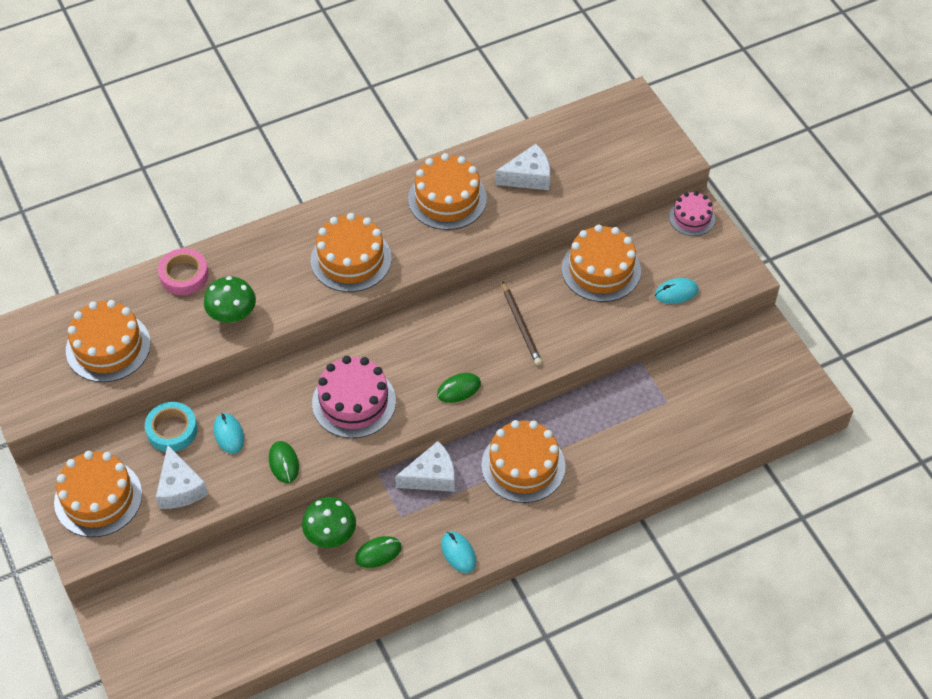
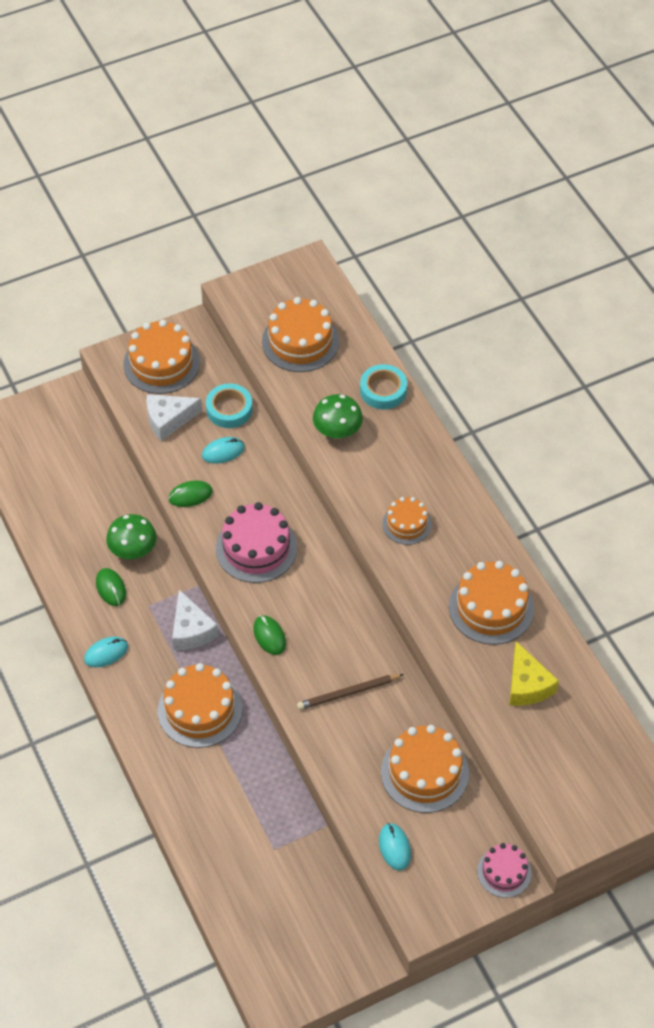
camera: 90 degrees right, 0 degrees up
(184, 275) = (383, 390): pink tape -> turquoise tape
(351, 259) = (406, 524): orange cake -> orange cake, size x0.60
(528, 177) = (527, 685): white cheese -> yellow cheese

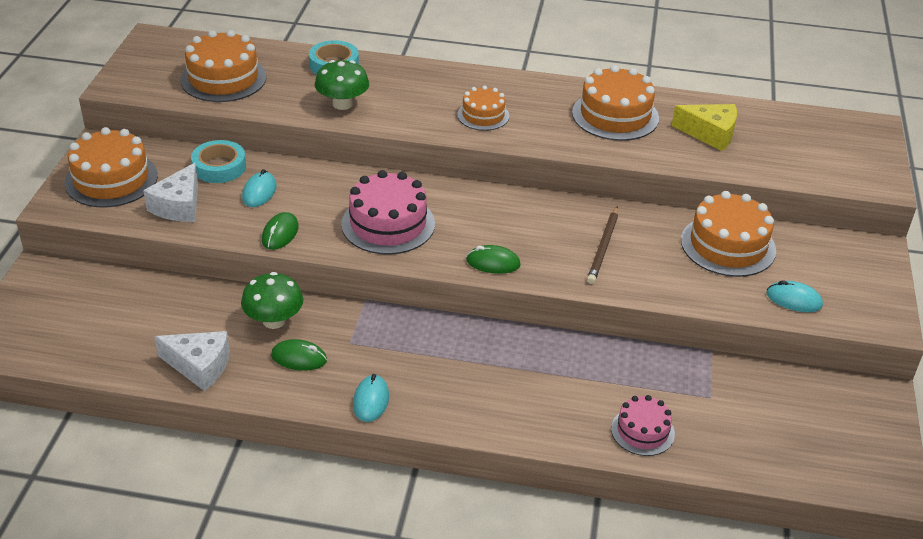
camera: 55 degrees left, 15 degrees down
(191, 630) = (410, 328): white cheese -> white cheese (199, 366)
(200, 710) = (506, 368): orange cake -> none
(504, 872) = (867, 251): pink cake -> pink cake (642, 431)

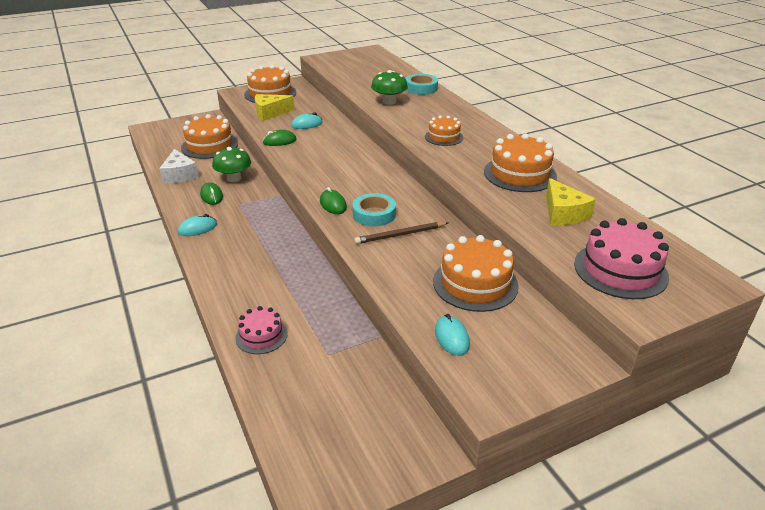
camera: 55 degrees right, 5 degrees down
(179, 206) = (270, 113): white cheese -> yellow cheese
(219, 167) = (313, 109): turquoise tape -> turquoise tape (374, 214)
(223, 78) = (363, 72): orange cake -> orange cake (209, 145)
(388, 224) = (326, 163): pink cake -> pink cake (620, 270)

